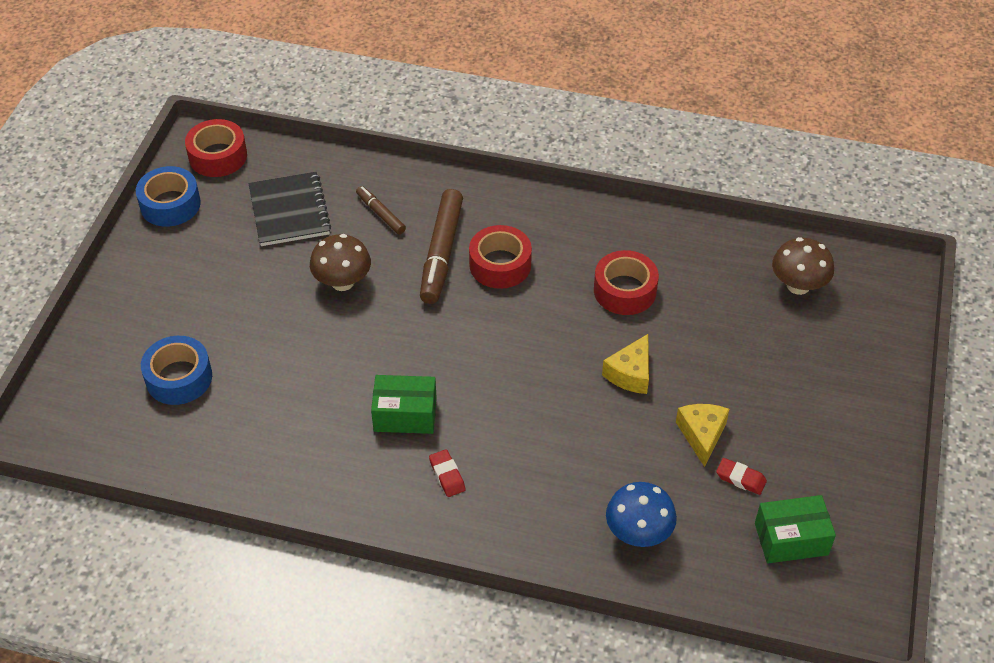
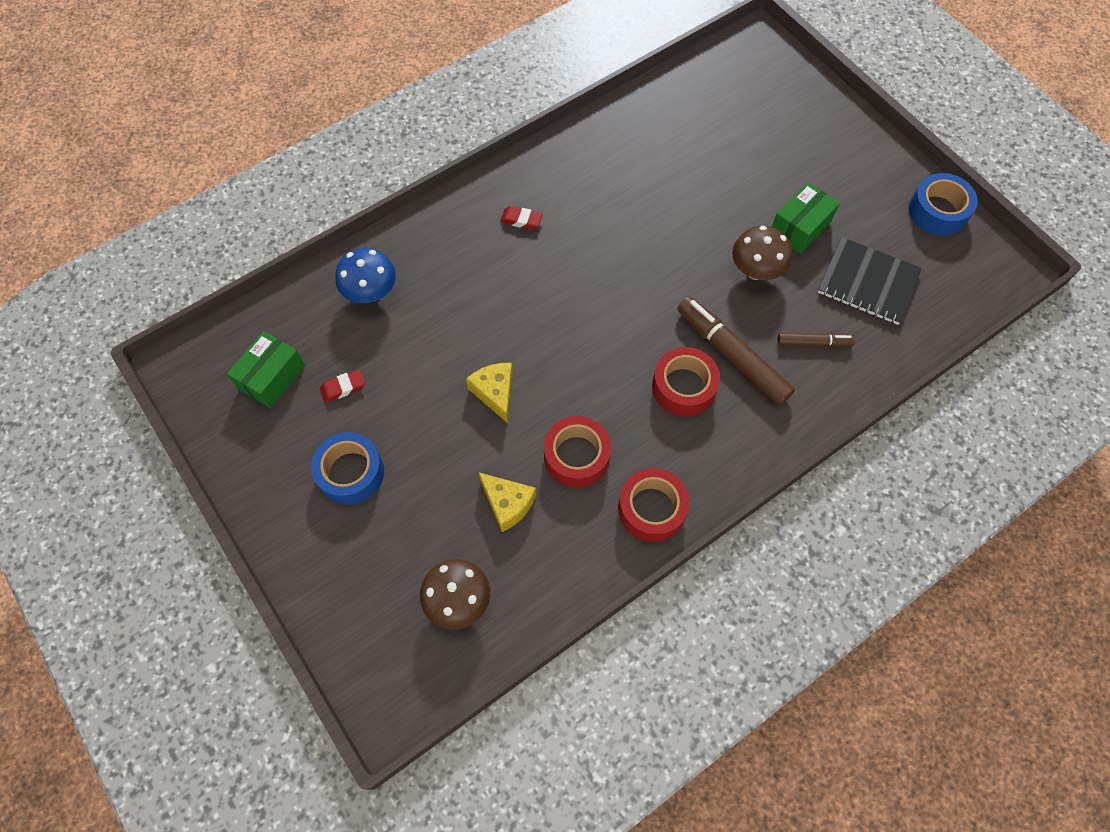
camera: 130 degrees right, 15 degrees up
(179, 378) = (743, 128): blue tape -> blue tape (351, 473)
(218, 156) = (978, 272): red tape -> red tape (651, 509)
(405, 415) = (593, 229): green box -> green box (800, 227)
(702, 435) = (399, 394): yellow cheese -> yellow cheese (507, 504)

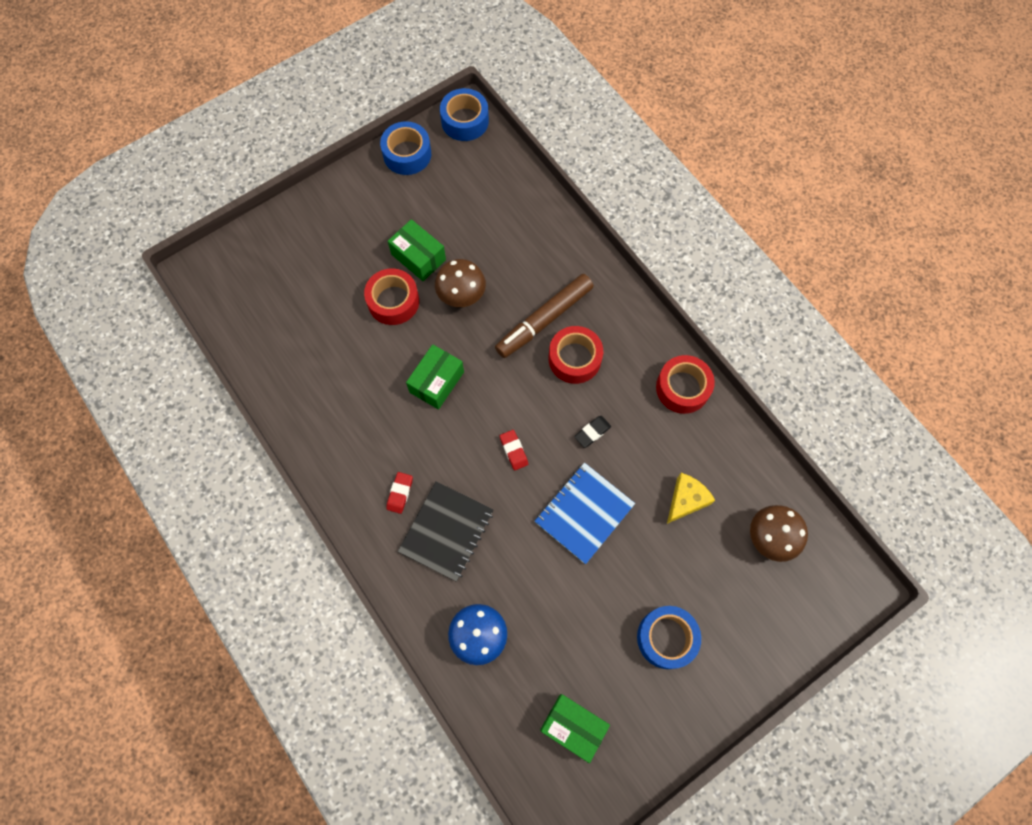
camera: 90 degrees left, 5 degrees up
(343, 387) = (582, 653): red eraser -> red eraser (514, 451)
(495, 393) = (584, 513): yellow cheese -> blue notebook
(576, 456) = (641, 445): red tape -> red tape (393, 301)
(591, 404) = (592, 432): none -> black eraser
(646, 249) = (437, 382): none -> green box
(814, 342) = (532, 258): brown marker -> none
(868, 283) = (475, 213): black notebook -> black notebook (446, 531)
(999, 269) = (465, 121): none -> blue tape

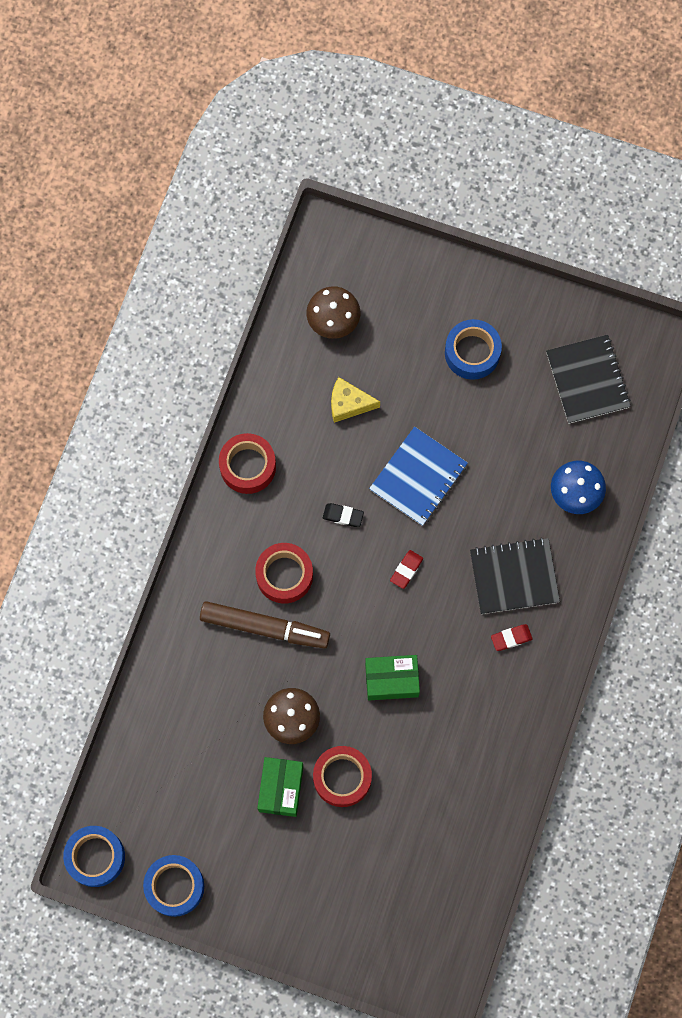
camera: 125 degrees left, 5 degrees up
(573, 726) = (587, 380): green box -> black notebook
(584, 513) = (418, 477): blue notebook -> blue notebook turned 60 degrees counterclockwise

